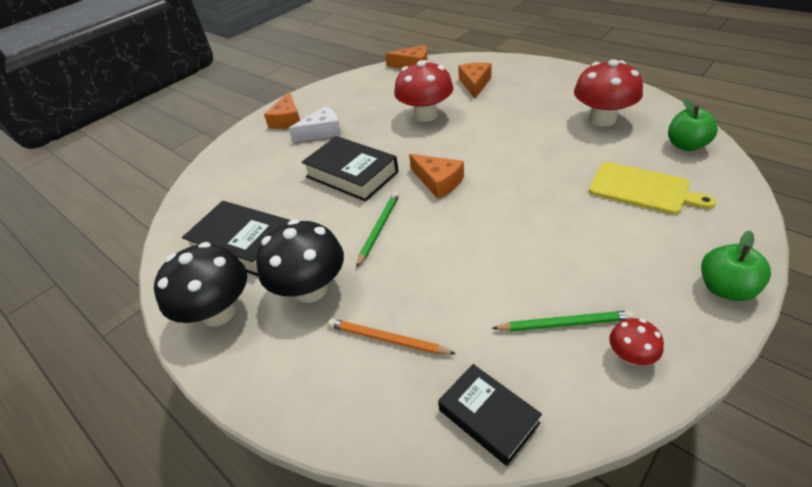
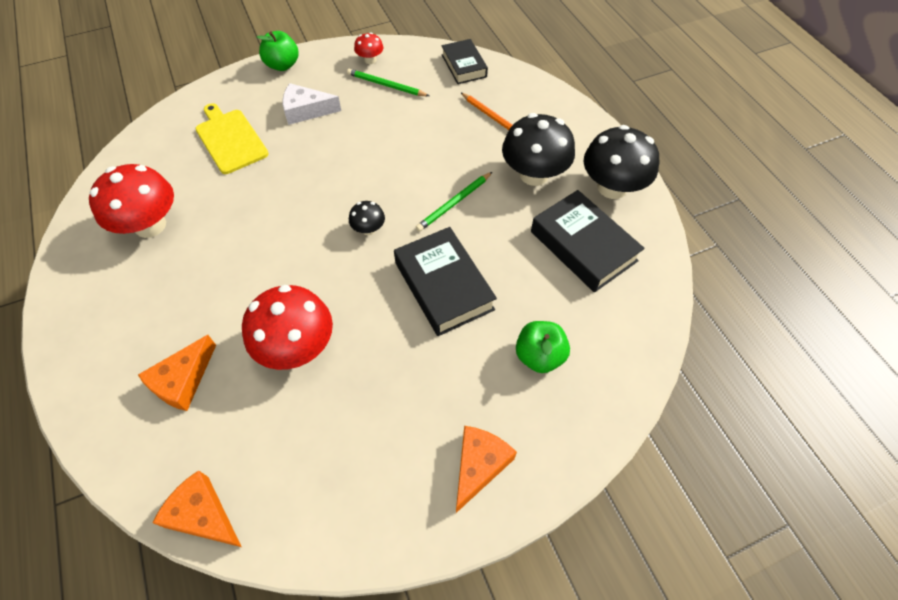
camera: 160 degrees left, 15 degrees up
(322, 131) = (441, 395): white cheese -> white cheese (306, 111)
(438, 181) = (368, 229): orange cheese -> black mushroom
(686, 145) = (142, 159): green apple -> green apple (539, 356)

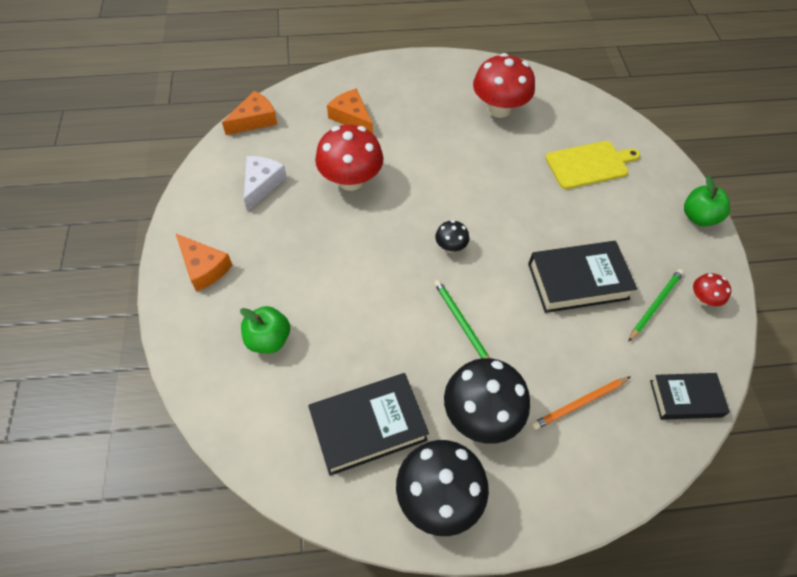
camera: 105 degrees right, 0 degrees up
(306, 111) = (621, 226): white cheese -> white cheese (262, 184)
(443, 286) = (368, 288): black book -> black book (577, 281)

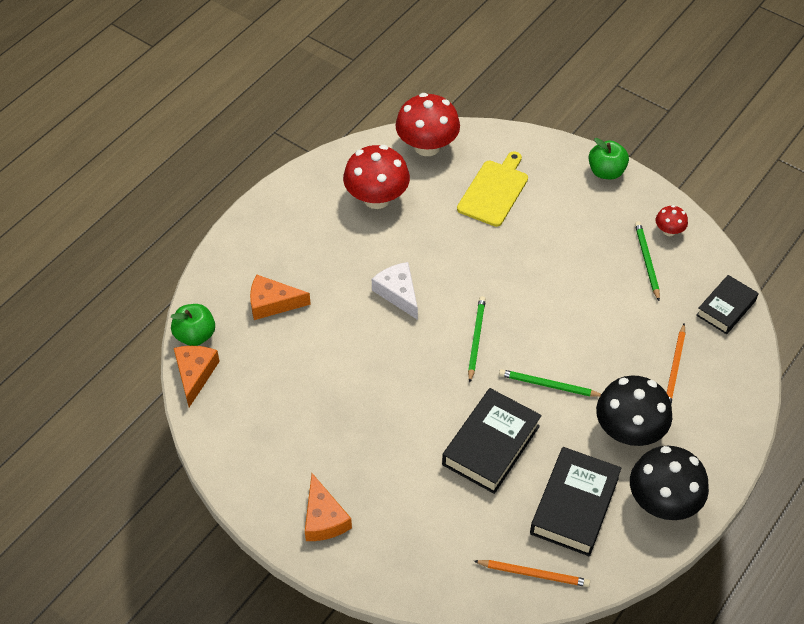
camera: 45 degrees left, 5 degrees down
(204, 267) = (324, 518): orange cheese -> orange cheese turned 75 degrees clockwise
(262, 184) = (277, 419): white cheese -> white cheese (398, 293)
(268, 339) = (440, 518): green apple -> green apple (195, 335)
(275, 444) = (534, 574): none -> orange pencil
(350, 180) = (341, 354): red mushroom -> red mushroom (427, 146)
(450, 246) = (476, 339): black mushroom -> green pencil
(577, 281) = (584, 288): black book -> black book (491, 445)

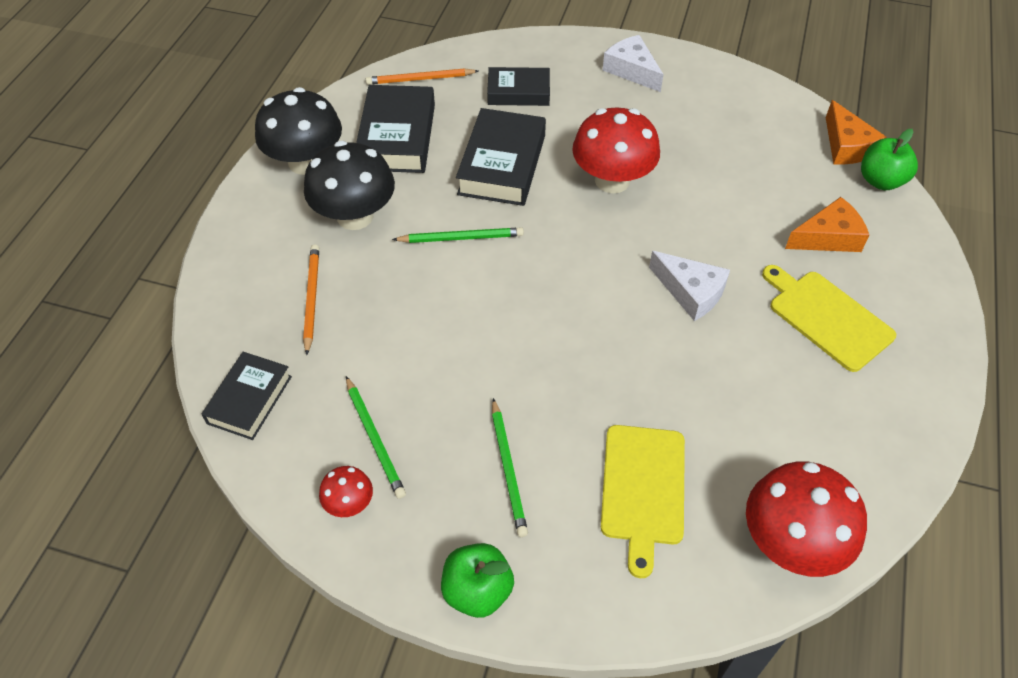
camera: 160 degrees right, 0 degrees up
(318, 250) = (827, 317): none -> yellow cutting board
(324, 518) = (631, 70): orange cheese -> white cheese
(376, 198) = (805, 419): red mushroom -> red mushroom (612, 180)
(444, 525) = (518, 92): none -> black book
(476, 339) = (567, 265): green pencil -> green pencil (508, 469)

